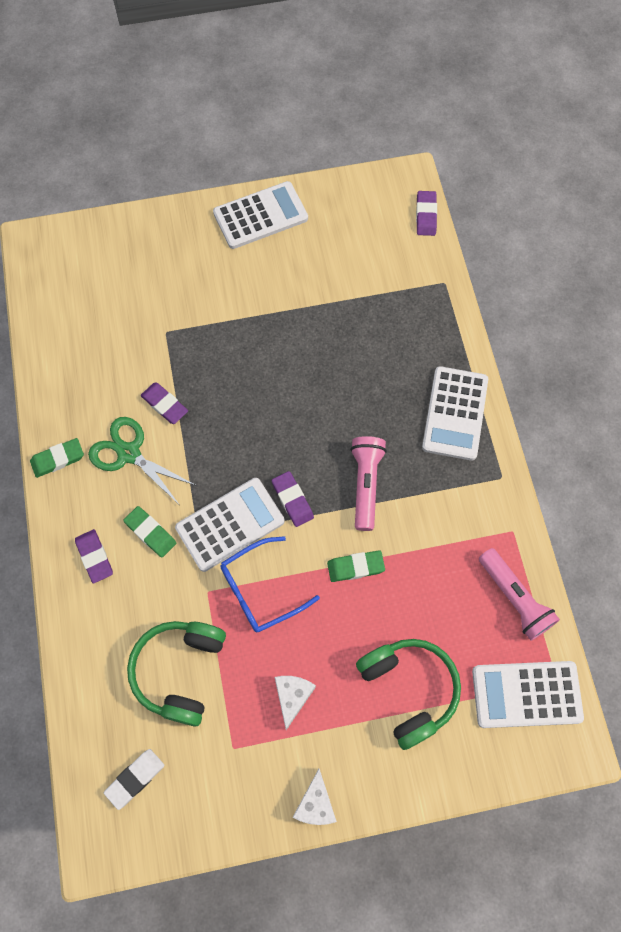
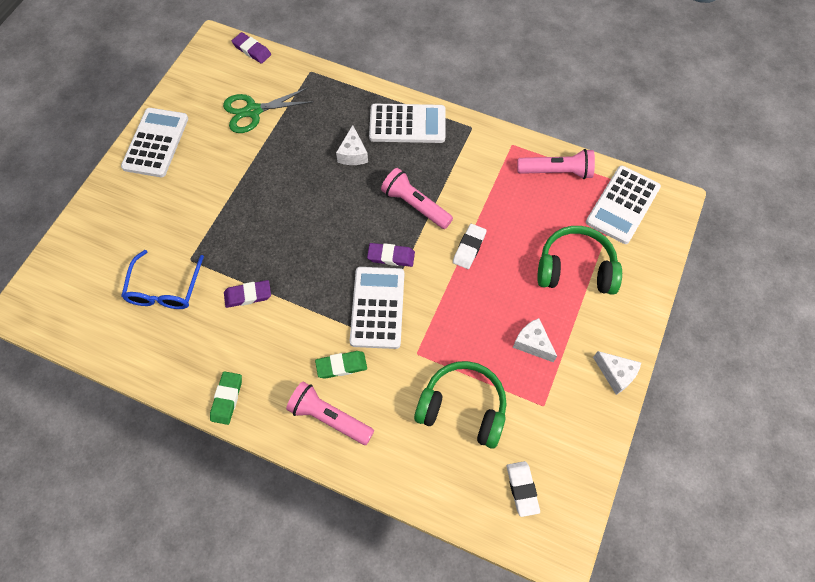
camera: 55 degrees left, 5 degrees down
(94, 557) = (329, 418): purple eraser -> pink flashlight
(129, 453) = (266, 343): green scissors -> green scissors (253, 111)
(180, 671) = (463, 408): green headphones -> green headphones turned 150 degrees clockwise
(261, 589) = (441, 317): blue glasses -> blue glasses (165, 288)
(355, 567) = (469, 248): green eraser -> white eraser
(379, 388) = (353, 154): none -> white cheese
(455, 413) = (407, 124): white calculator -> white calculator turned 45 degrees counterclockwise

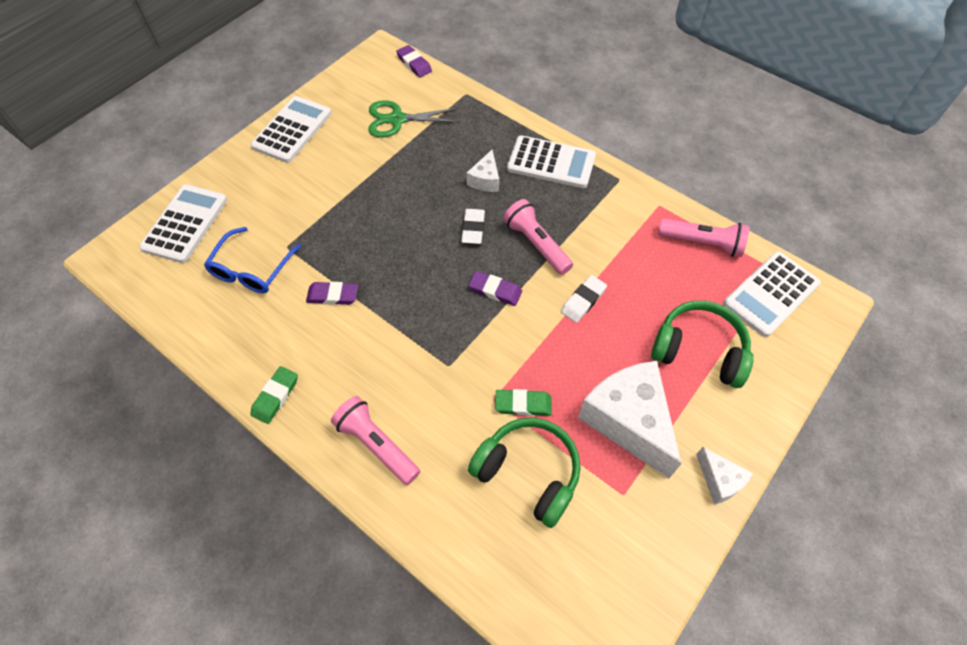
camera: 15 degrees right, 5 degrees down
(341, 366) = (407, 392): green eraser -> green eraser (523, 404)
(377, 307) = (465, 340): white calculator -> white calculator (185, 224)
(522, 489) = (573, 586): white eraser -> white eraser (473, 228)
(532, 343) = (628, 421): white cheese -> white cheese, size x2.08

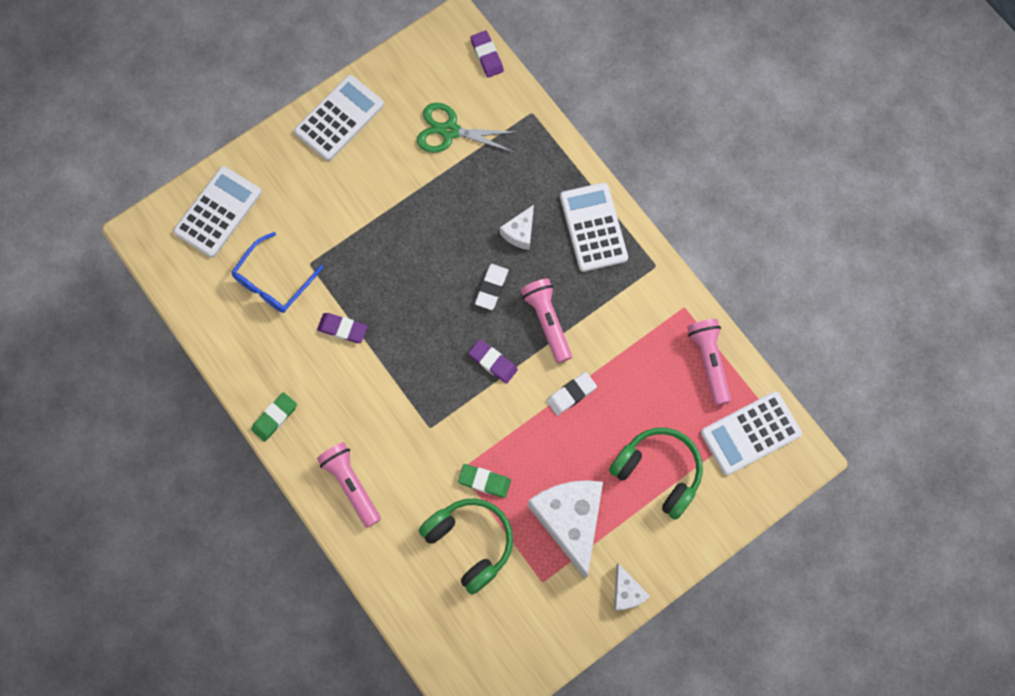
camera: 15 degrees right, 15 degrees up
(551, 162) = (593, 227): white calculator -> white calculator turned 135 degrees counterclockwise
(702, 243) = (709, 361): pink flashlight -> pink flashlight turned 135 degrees counterclockwise

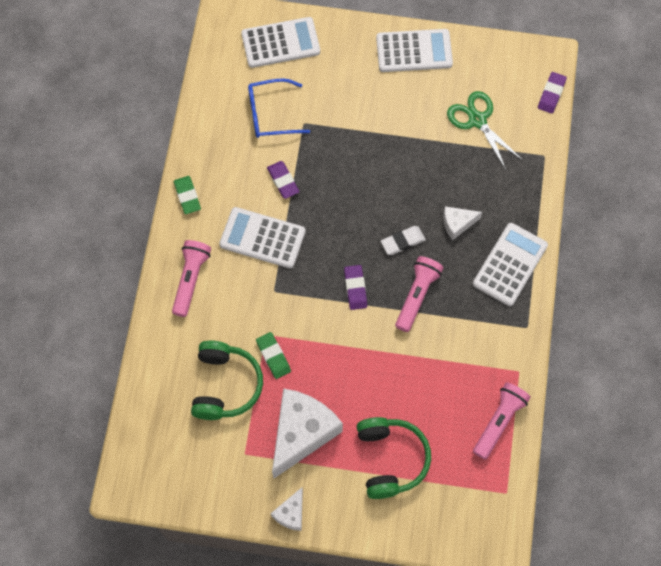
camera: 45 degrees right, 5 degrees down
(274, 417) = (187, 196): green eraser -> green eraser turned 75 degrees clockwise
(571, 394) = (385, 355): white eraser -> none
(750, 433) = (479, 495): white calculator -> white calculator (262, 238)

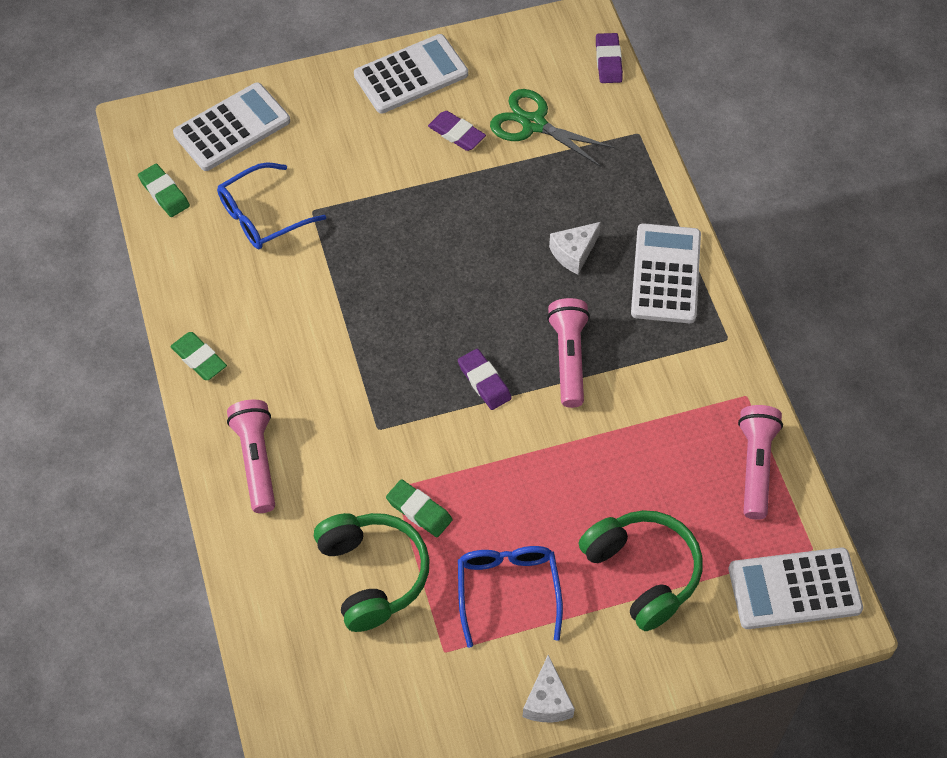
camera: 25 degrees left, 10 degrees down
(217, 72) = (164, 193): none -> green eraser
(262, 238) = (328, 370): white calculator -> white calculator (794, 589)
(283, 181) = (320, 290): purple eraser -> purple eraser (456, 133)
(302, 433) = (508, 591): white cheese -> blue glasses
(403, 241) = (516, 301): white eraser -> none

